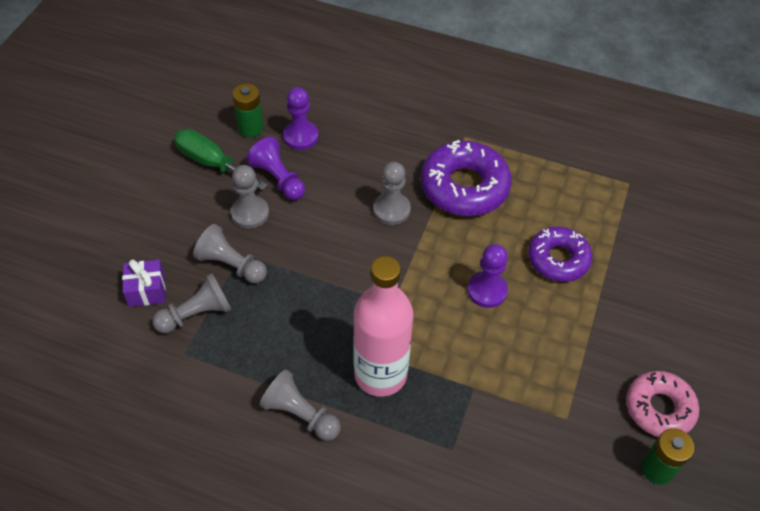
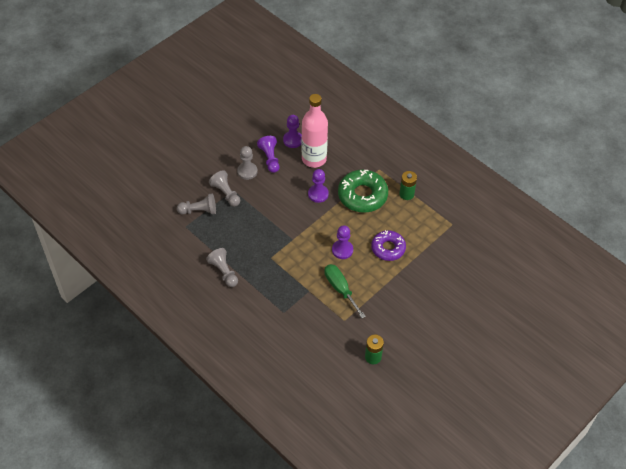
camera: 25 degrees right, 0 degrees up
(147, 290) = (181, 191): purple gift -> none
(211, 163) = (241, 139): green screwdriver -> green screwdriver (340, 289)
(250, 128) = (269, 127): green battery -> green battery (406, 194)
(380, 374) = (269, 268): pink bottle -> pink bottle (314, 159)
(391, 210) = (318, 194): grey pawn -> purple pawn
(464, 187) = (362, 195): purple donut -> green donut
(659, 408) = (392, 333): pink donut -> none

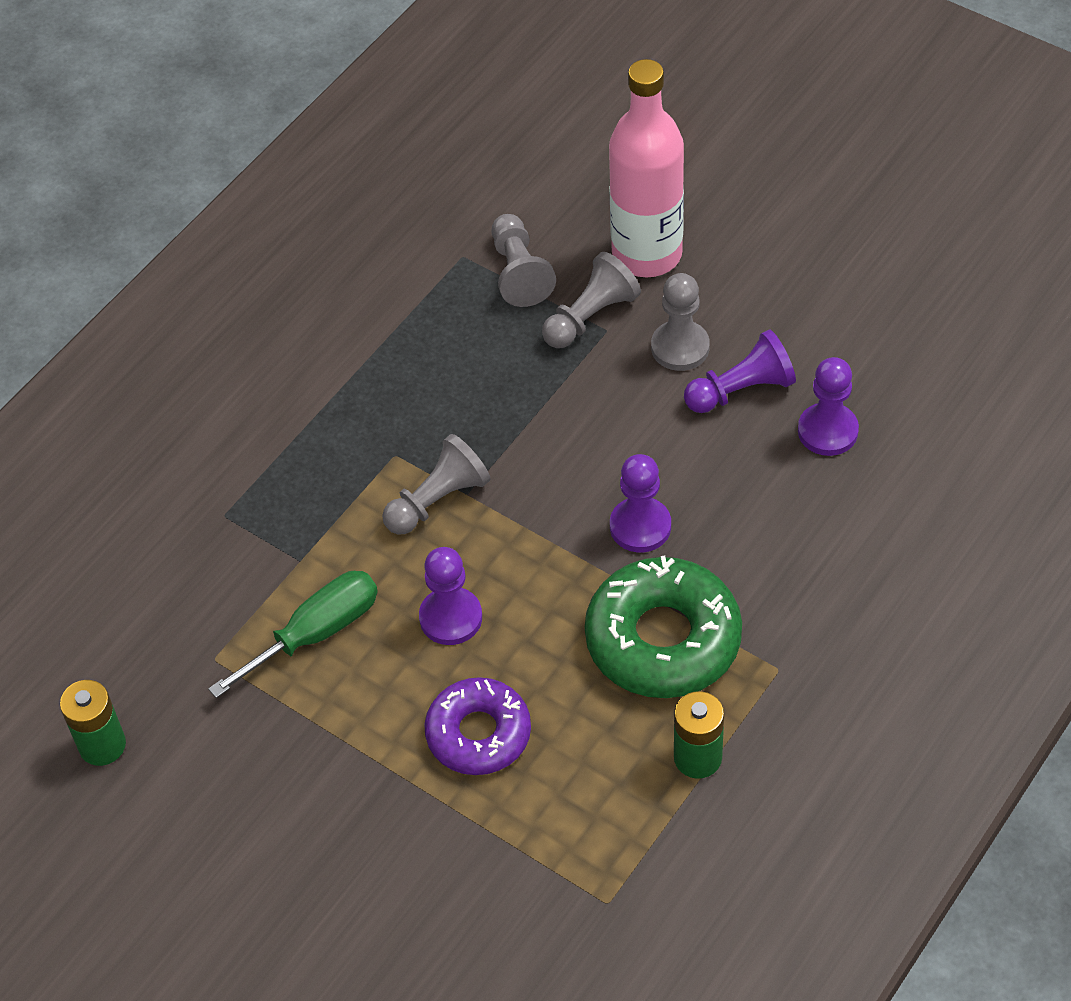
camera: 85 degrees right, 0 degrees up
(224, 272) = (332, 363): grey pawn -> grey pawn (438, 500)
(314, 159) = (770, 495): pink bottle -> pink bottle (647, 254)

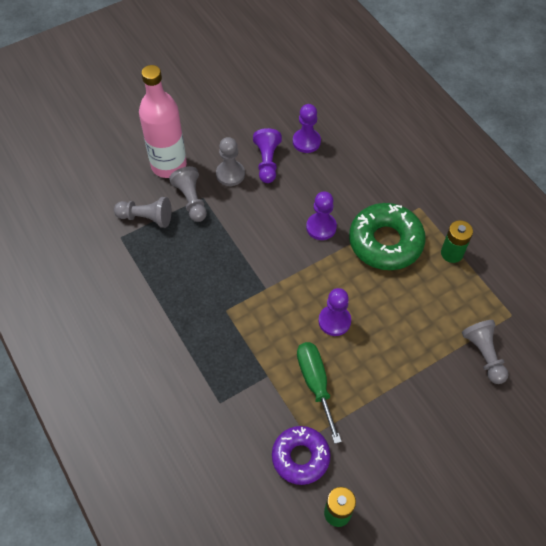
camera: 70 degrees left, 5 degrees up
(438, 500) = (263, 301): grey pawn -> grey pawn (484, 355)
(478, 733) = (404, 333): purple donut -> purple donut (300, 457)

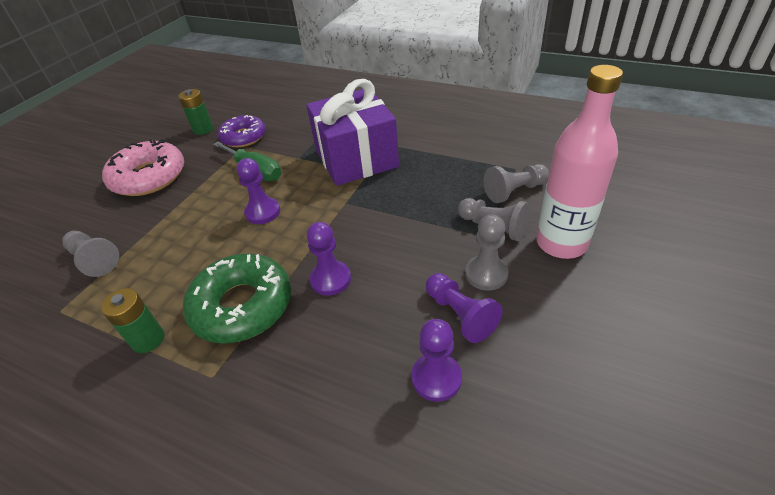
camera: 150 degrees right, 15 degrees down
(220, 336) = (356, 158): none -> purple gift
(420, 451) = (149, 177): none -> pink donut

